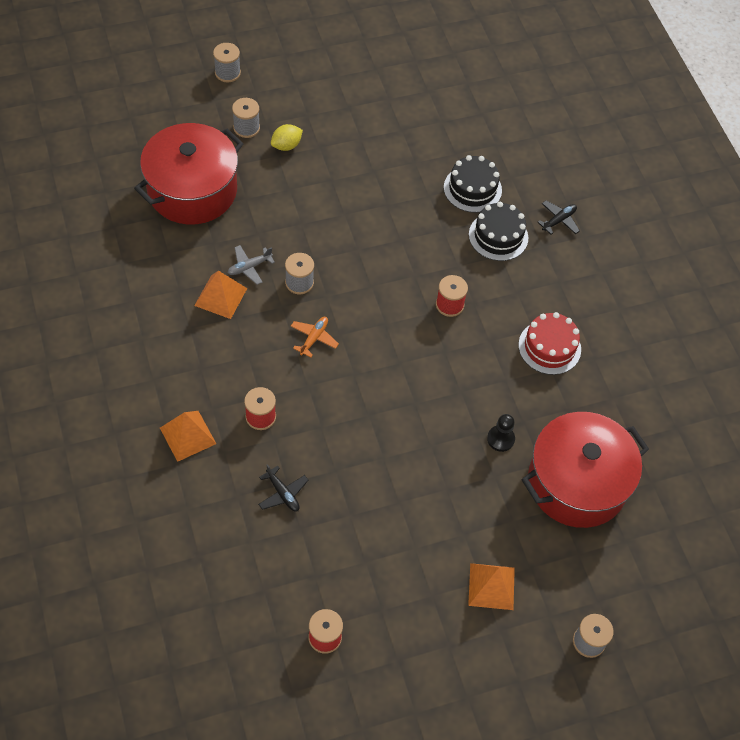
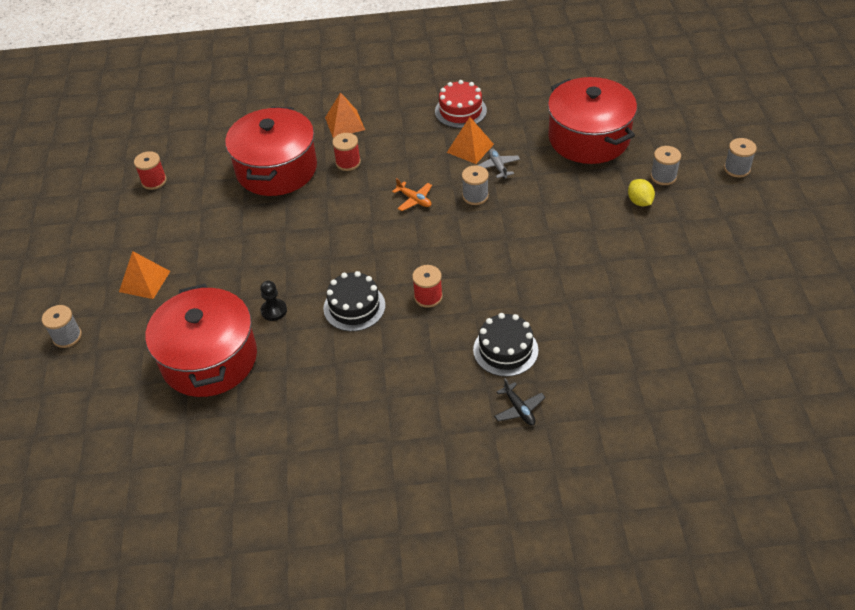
camera: 110 degrees right, 10 degrees down
(283, 493) = (276, 169): black plane -> red pot
(472, 189) = (572, 338): black cake -> black cake (354, 307)
(549, 347) = (359, 367): red cake -> red cake (460, 111)

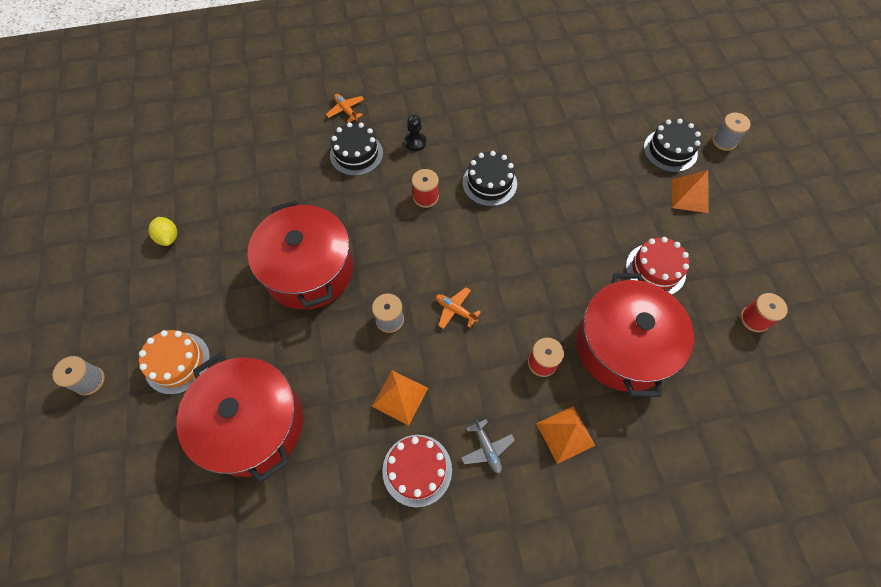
camera: 170 degrees right, 15 degrees up
(135, 330) = (670, 150): none -> black cake
(209, 359) = (595, 131): red pot -> red pot (309, 270)
(218, 220) = (655, 269): none -> red cake
(274, 310) = (559, 175): black pawn -> black pawn (415, 142)
(498, 167) = (365, 366): grey plane -> grey plane (487, 448)
(519, 409) = (346, 110): black plane -> orange plane
(639, 202) = (212, 323): yellow lemon -> yellow lemon (168, 237)
(663, 176) = (177, 363): grey spool -> orange cake

